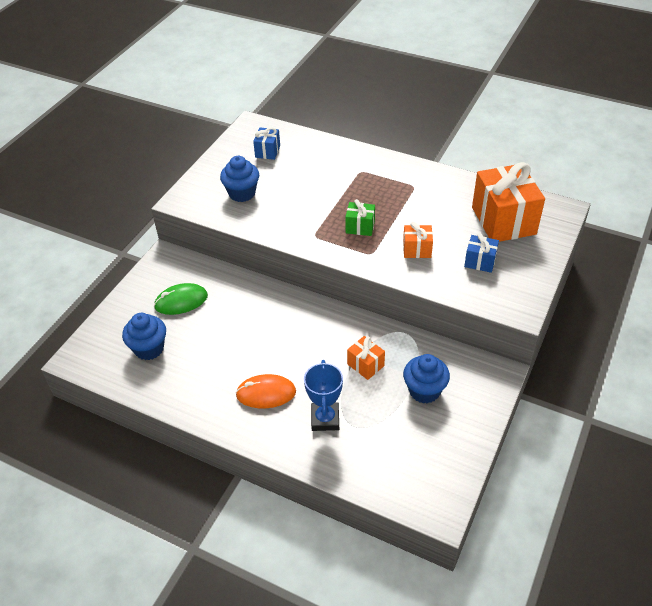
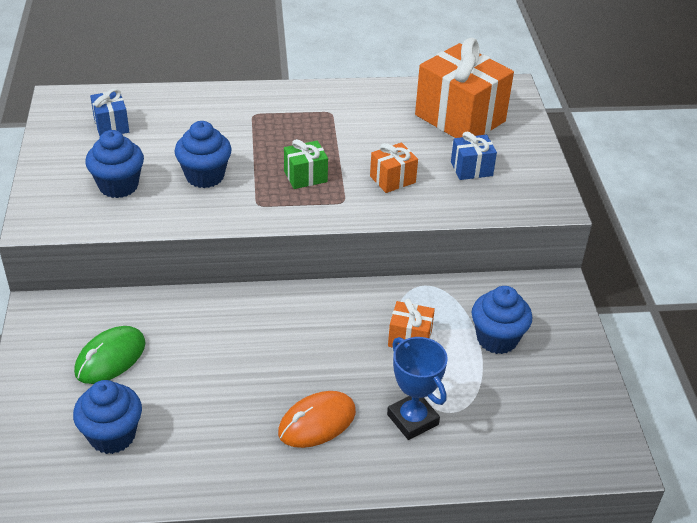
camera: 35 degrees left, 5 degrees down
(297, 205) = (205, 176): none -> blue cupcake

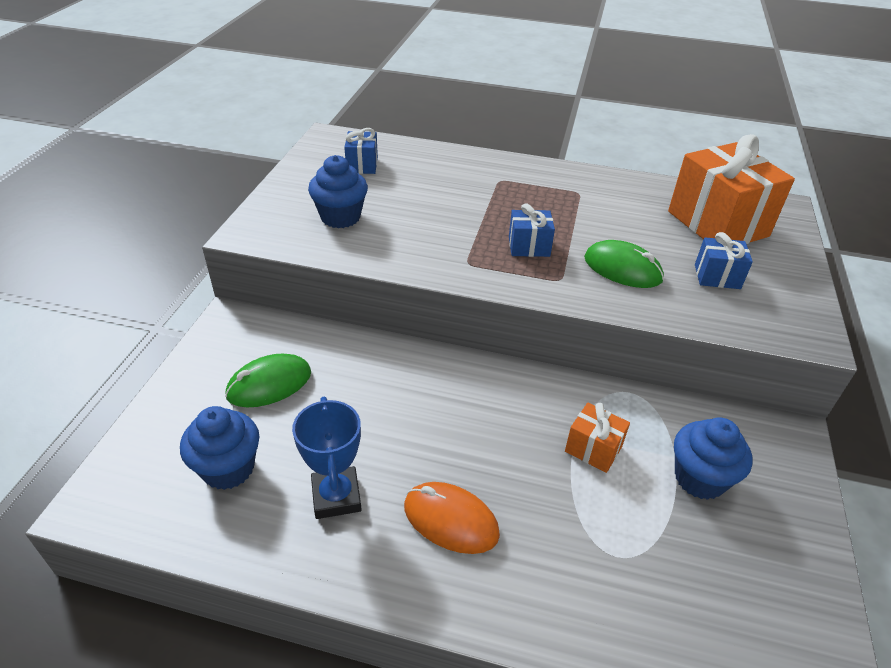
camera: 20 degrees right, 0 degrees up
(205, 176) = (427, 225): blue cupcake -> none
(305, 176) = (529, 246): green gift -> blue gift
(317, 422) = (450, 520): orange mouse -> orange mouse turned 45 degrees clockwise
(392, 179) = (622, 269): orange gift -> green mouse
(412, 419) = (565, 551): blue trophy -> blue trophy (336, 496)

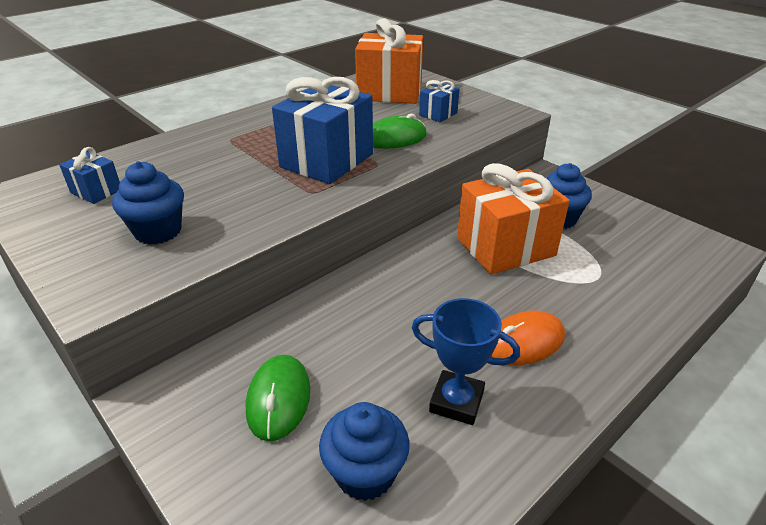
camera: 55 degrees left, 5 degrees down
(529, 246) = (327, 160): blue gift -> blue gift, size x2.11
(593, 449) = (505, 247): orange gift -> orange gift, size x2.11

